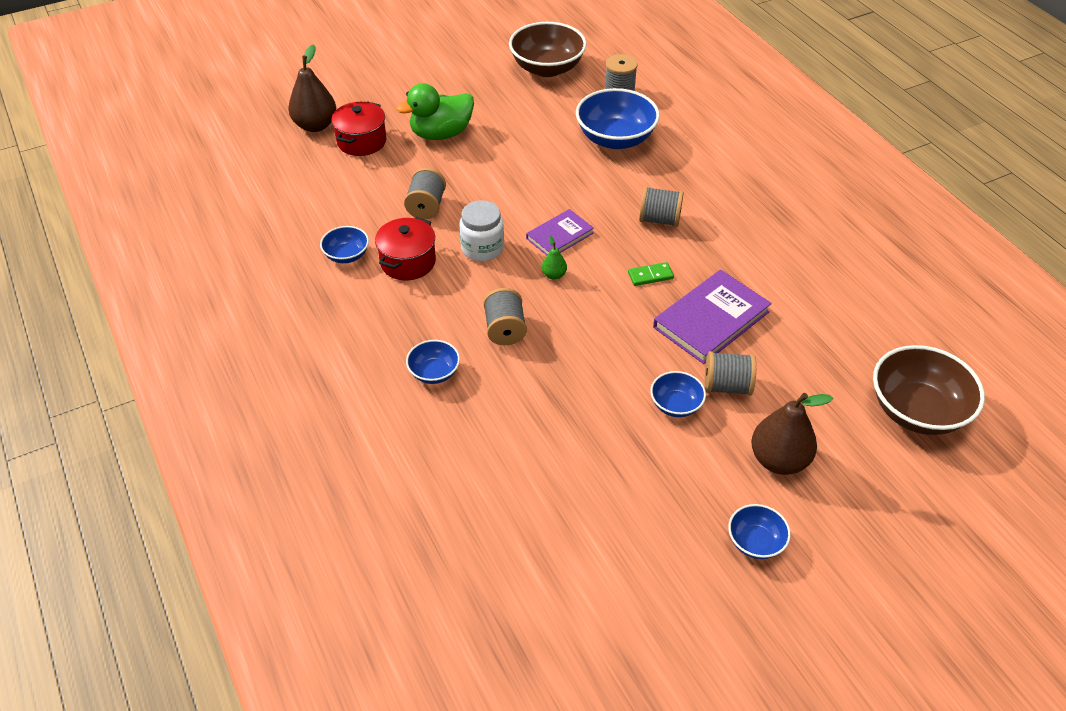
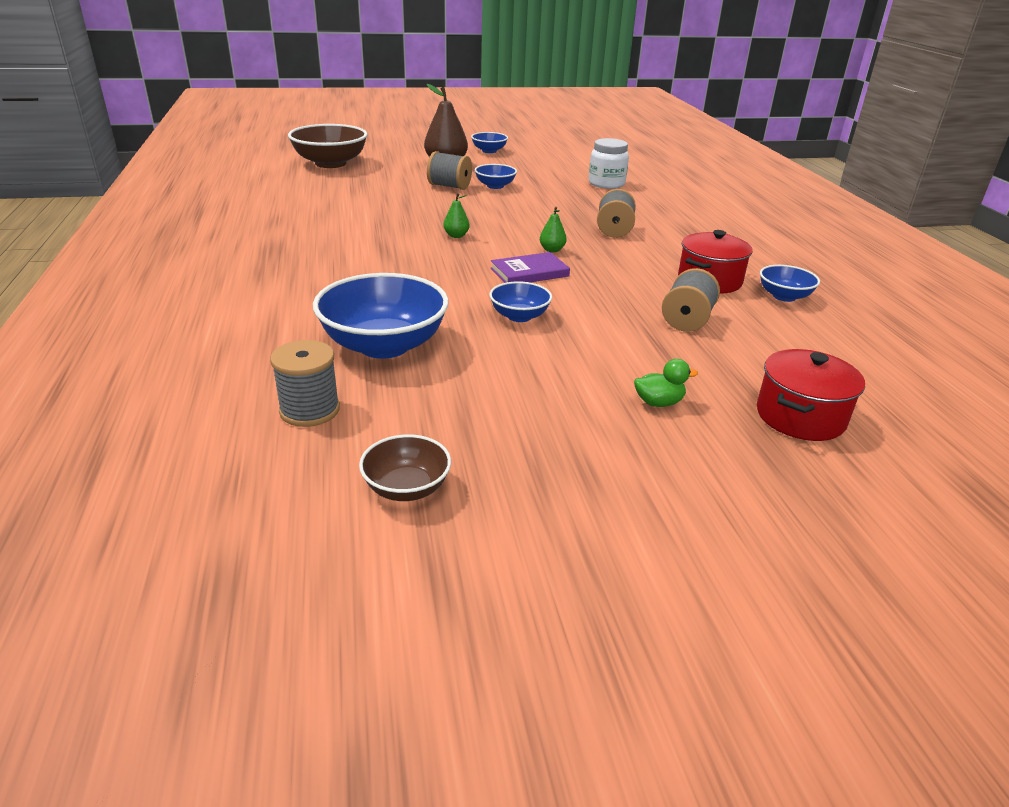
camera: 165 degrees left, 15 degrees down
(315, 125) = (901, 462): brown pear -> none
(434, 372) = (682, 221): blue bowl -> blue bowl (519, 316)
(441, 134) = (658, 402): green duck -> green duck, size x0.46
(482, 248) = (622, 277): white jar -> white jar (606, 184)
(547, 68) = (406, 488): brown bowl -> brown bowl, size x0.52
(650, 276) = (456, 236): green domino -> green pear
(659, 220) = (408, 266): grey spool -> none
(711, 320) = (427, 209): purple book -> none

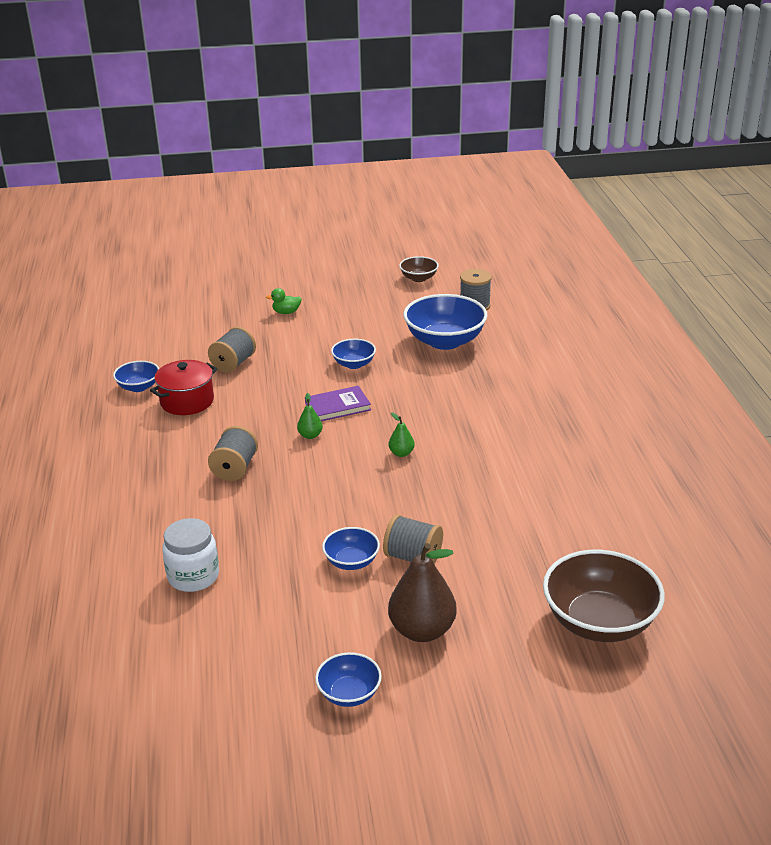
camera: 175 degrees left, 0 degrees up
(800, 416) = (213, 307): red pot -> none

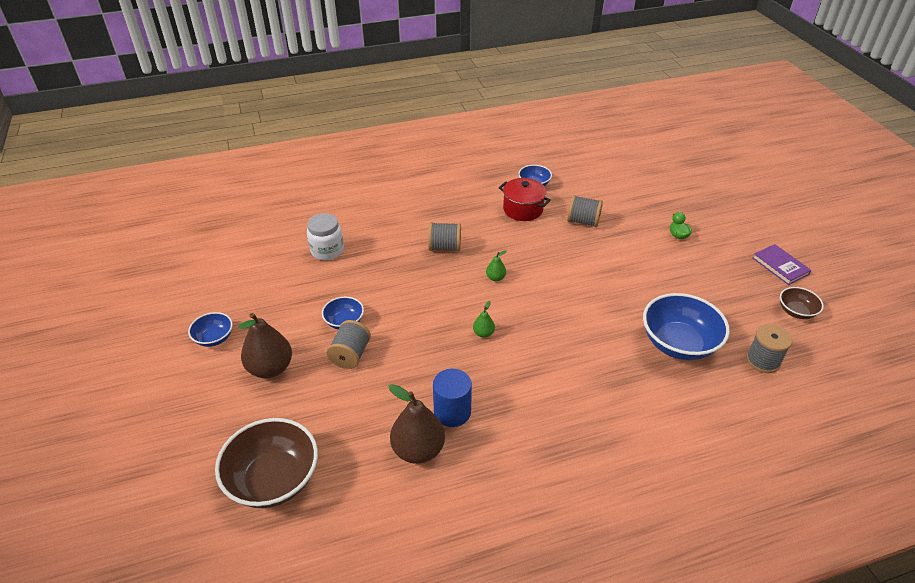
camera: 80 degrees right, 10 degrees up
(337, 406) = (541, 287): purple book -> purple book (780, 266)
(354, 364) = (610, 287): blue bowl -> none
(514, 485) = (452, 412): none -> blue cylinder
(563, 511) = (418, 450): none -> brown pear

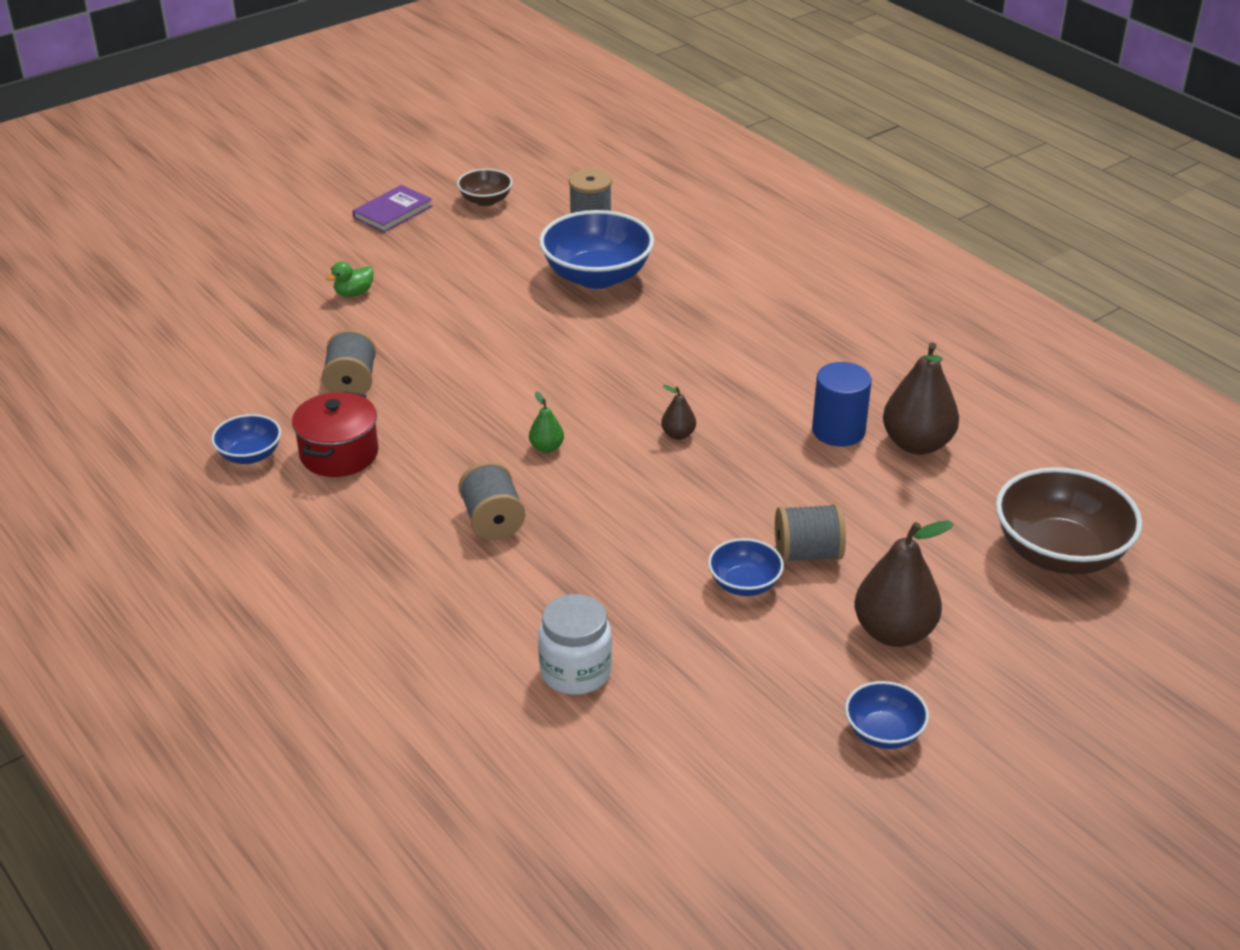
camera: 110 degrees left, 5 degrees down
(483, 333) = (678, 434): green pear -> brown pear

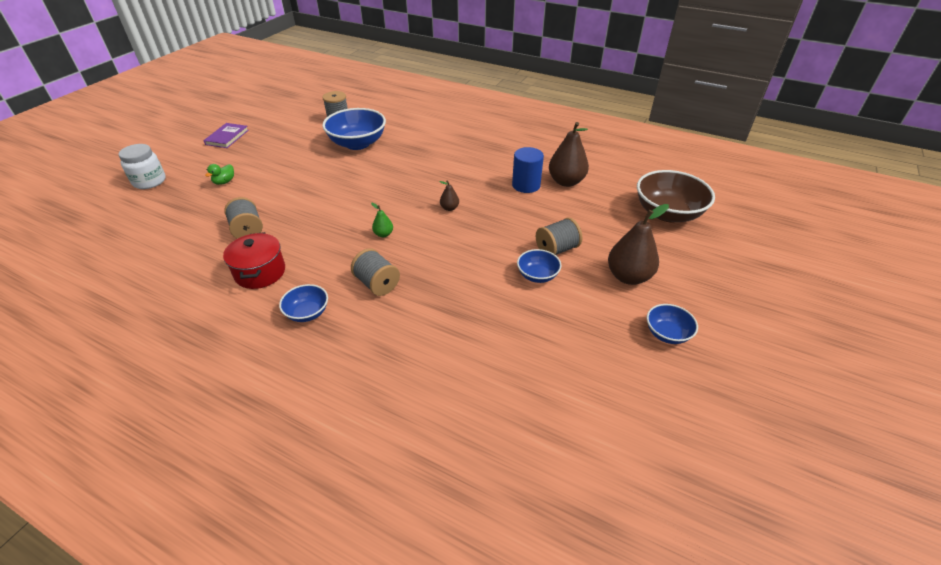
camera: 25 degrees left, 5 degrees up
(250, 455) = (200, 290): blue bowl -> blue bowl (307, 313)
(485, 200) = (277, 122): brown bowl -> none
(575, 672) = (482, 359): white jar -> white jar (149, 181)

